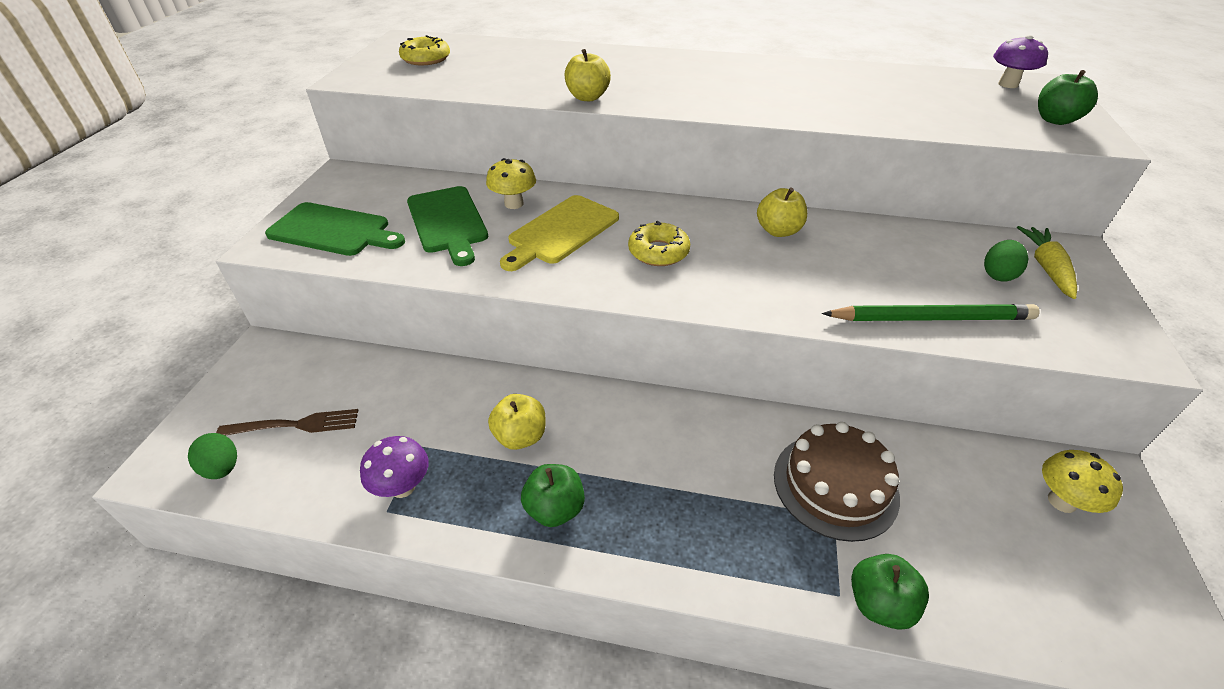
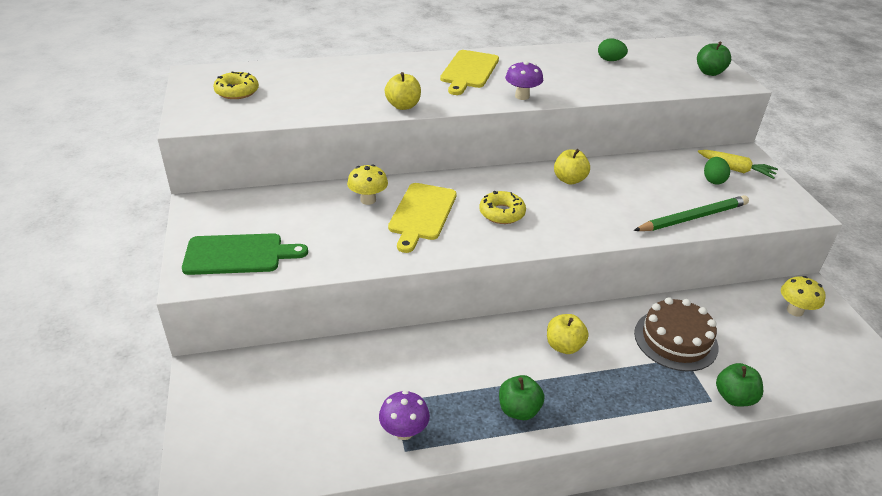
camera: 25 degrees left, 5 degrees down
(222, 468) = (251, 466): green egg -> green egg (610, 60)
(295, 425) = (283, 418): brown fork -> none
(448, 222) = (328, 226): green cutting board -> none
(520, 436) = (462, 372): yellow apple -> yellow apple (564, 346)
(702, 73) = (469, 71): none -> yellow cutting board
(1008, 84) = (669, 49): purple mushroom -> purple mushroom (522, 96)
(1046, 268) = (736, 169): yellow carrot -> yellow carrot turned 135 degrees clockwise

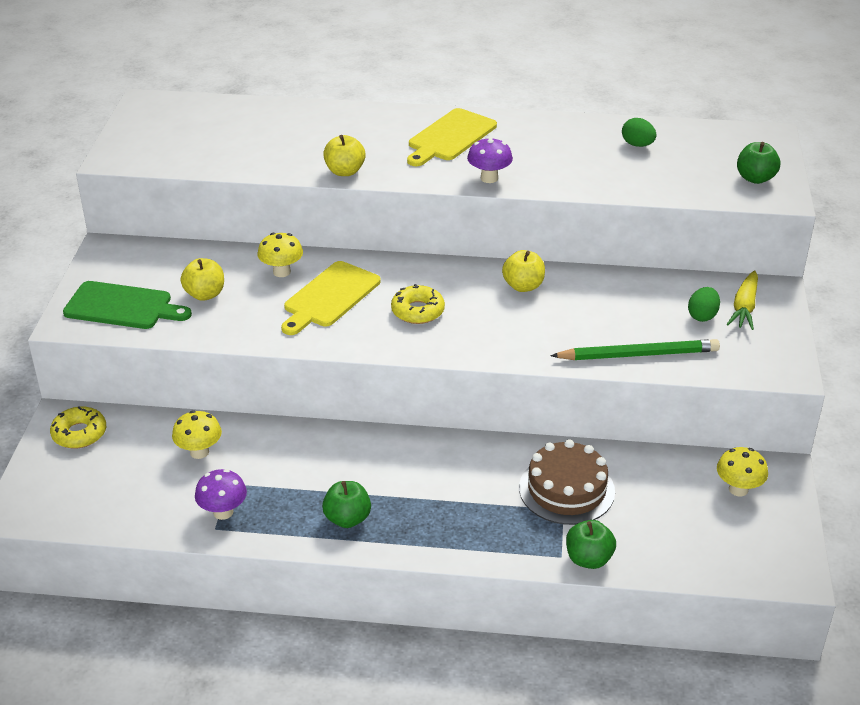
camera: 20 degrees right, 0 degrees up
(237, 91) = (178, 130): yellow donut -> yellow donut (79, 433)
(351, 376) = (199, 452): none -> yellow mushroom
(564, 346) = (436, 469): yellow apple -> yellow apple (205, 294)
(736, 169) = (744, 308): yellow carrot -> yellow carrot turned 60 degrees clockwise

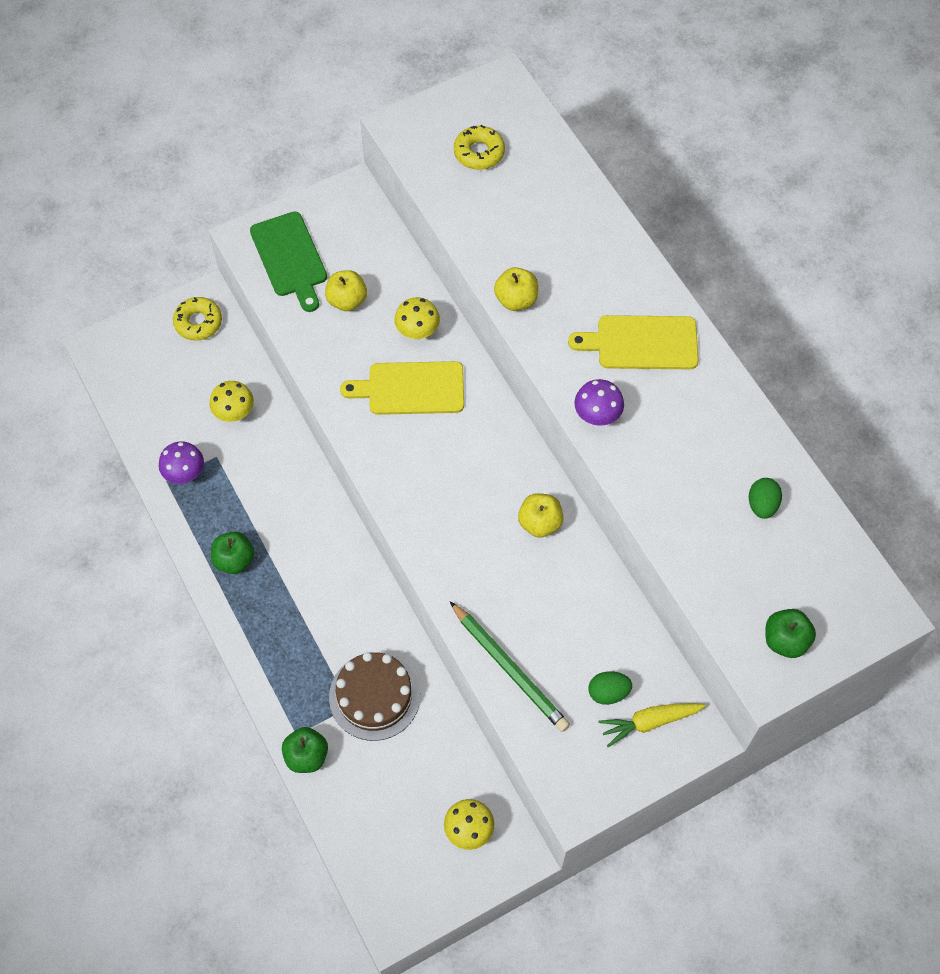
camera: 55 degrees right, 25 degrees up
(418, 311) = (441, 464): yellow donut -> yellow donut (479, 153)

